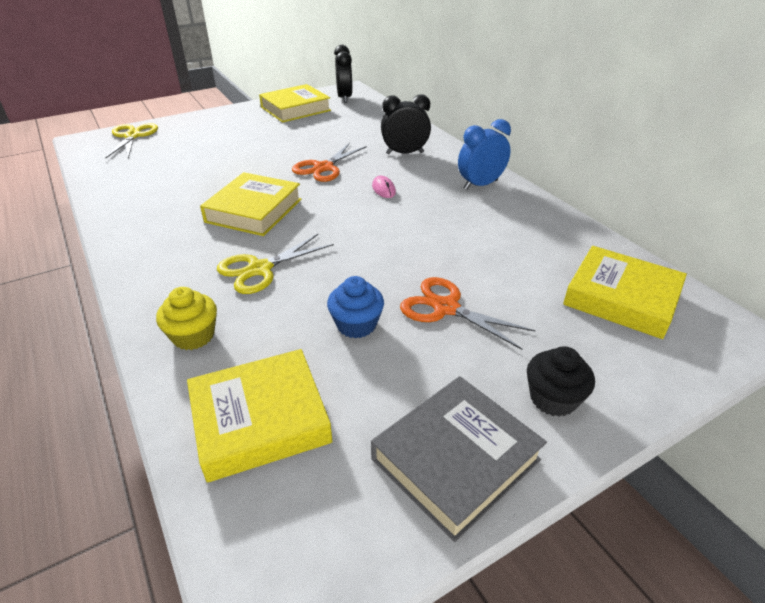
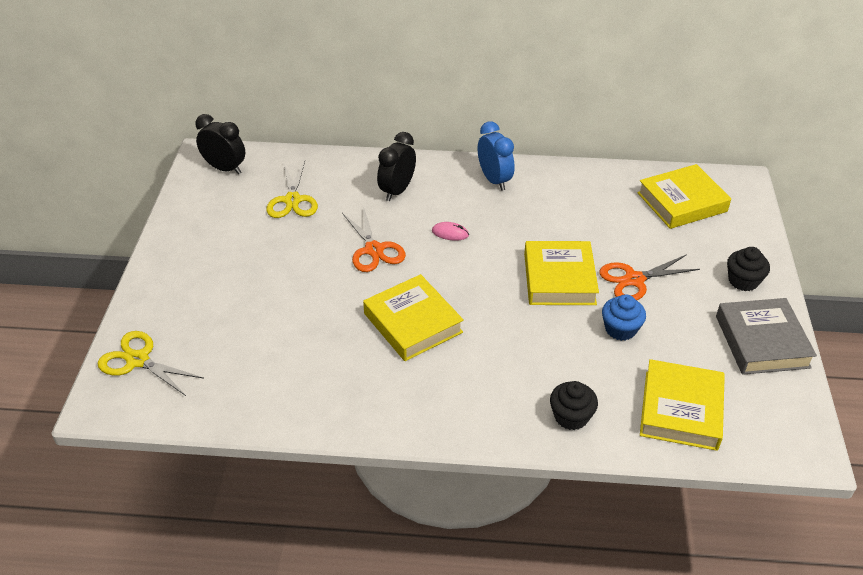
camera: 55 degrees left, 5 degrees up
(193, 336) = (571, 416): yellow cupcake -> black cupcake
(260, 269) = (511, 352): yellow scissors -> yellow scissors (292, 200)
(295, 109) = (212, 213): yellow book -> yellow book (559, 279)
(480, 185) = (494, 180): blue clock -> blue clock turned 150 degrees clockwise

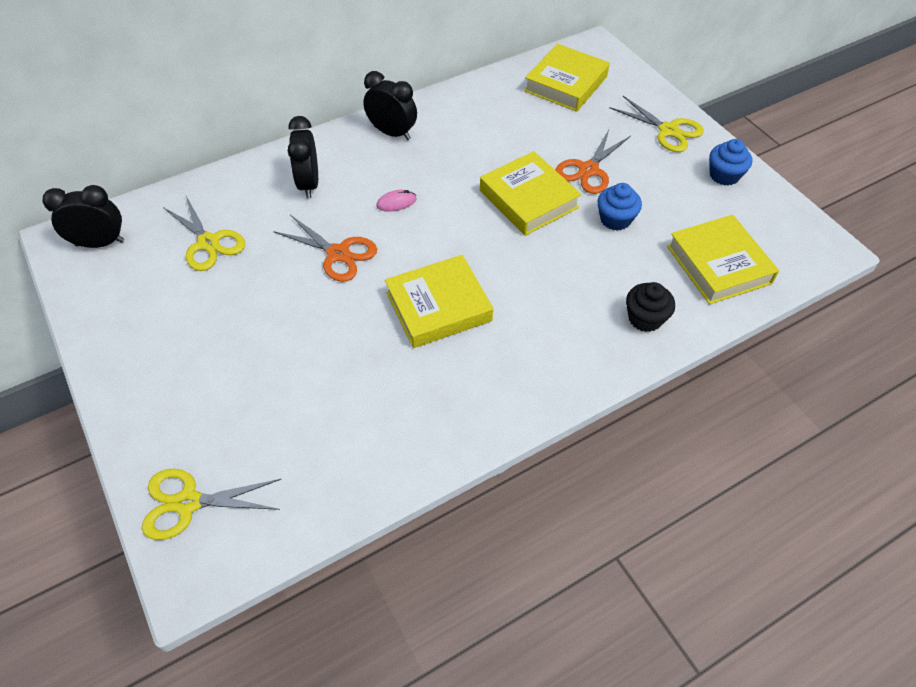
camera: 35 degrees left, 10 degrees up
(412, 323) = (438, 307): yellow book -> yellow book turned 45 degrees counterclockwise
(494, 180) = (392, 133): blue clock -> black clock
(743, 281) = (668, 131): black cupcake -> yellow scissors
(761, 341) = (724, 175): grey book -> blue cupcake

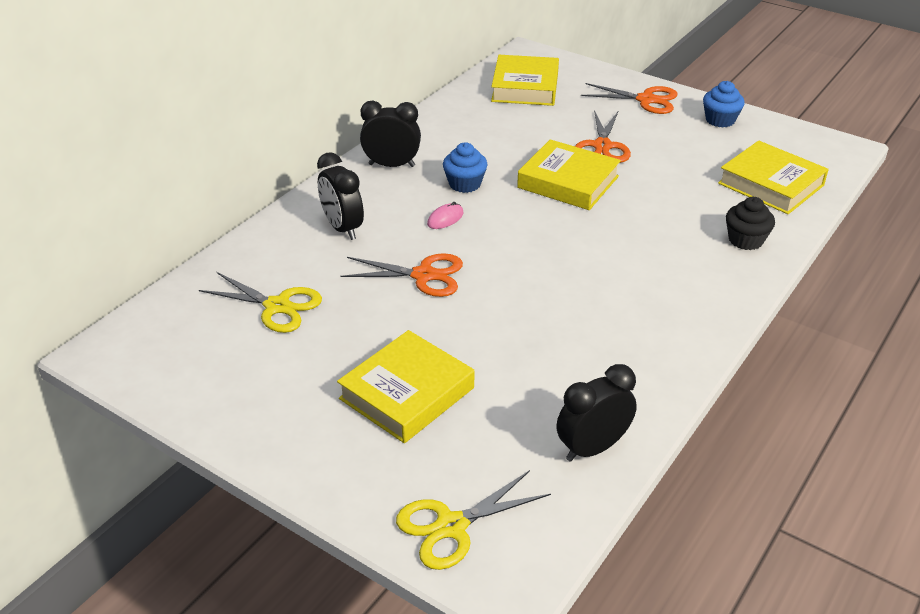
camera: 25 degrees left, 15 degrees down
(100, 243) = (151, 343): black clock -> black clock (592, 448)
(438, 307) = (558, 287): yellow book -> yellow book (407, 393)
(615, 219) = (658, 176): blue cupcake -> blue cupcake (465, 184)
(668, 131) = (646, 100): yellow scissors -> orange scissors

